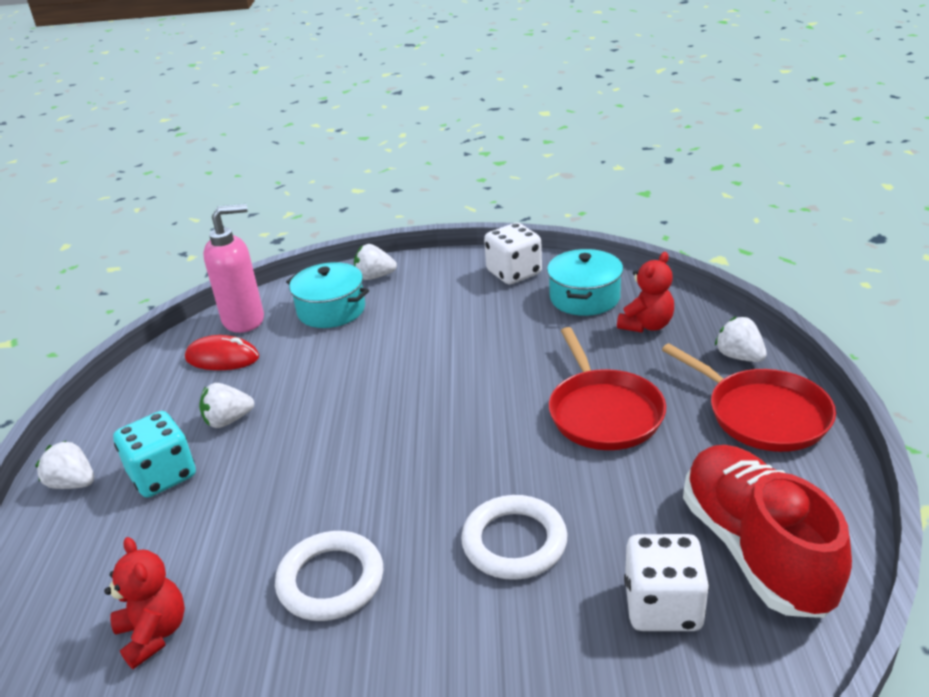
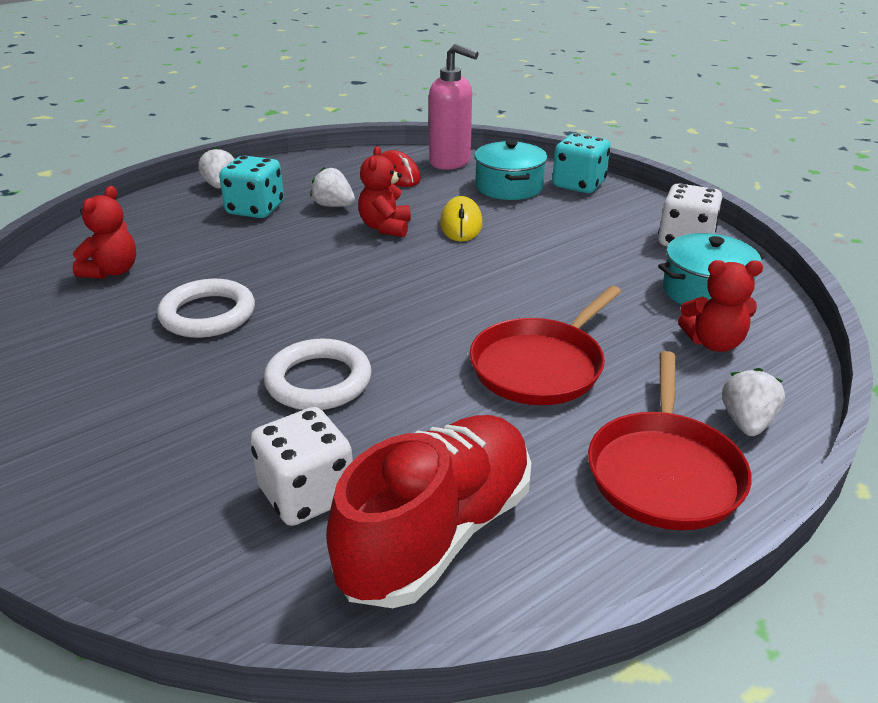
camera: 50 degrees right, 0 degrees up
(311, 405) = (385, 227): none -> red teddy bear
(359, 361) = (461, 224): none -> yellow mouse
(375, 277) = (578, 185): white strawberry -> turquoise dice

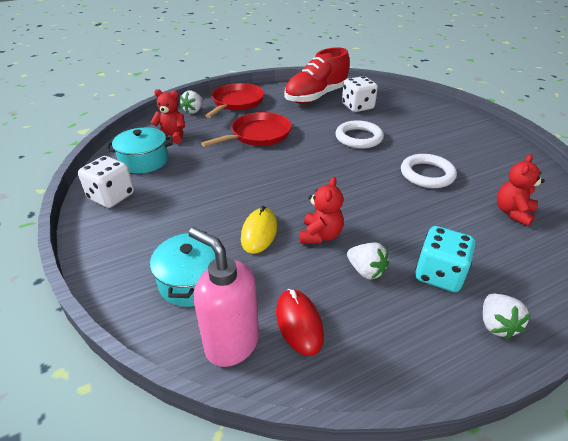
camera: 170 degrees left, 5 degrees up
(578, 185) = (125, 276): turquoise dice -> none

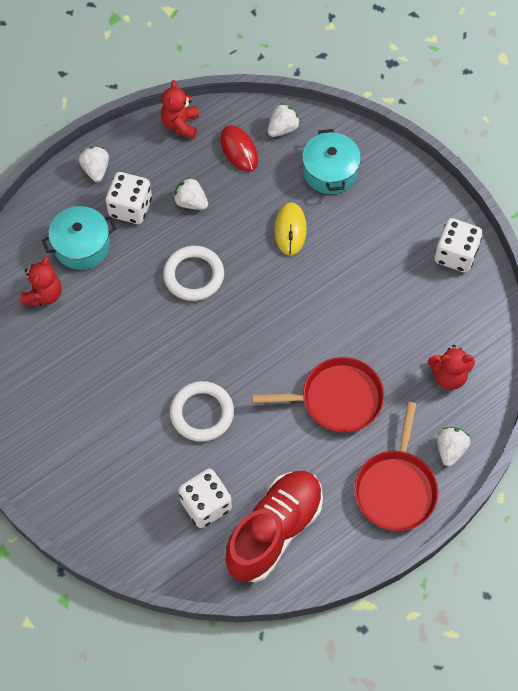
camera: 170 degrees right, 25 degrees up
(144, 161) = (456, 319): turquoise pot -> turquoise pot (82, 246)
(231, 343) = (283, 128): pink soap dispenser -> white strawberry
(258, 135) = (337, 399): red pan -> red pan turned 135 degrees counterclockwise
(320, 235) = (233, 235): red teddy bear -> red teddy bear (181, 124)
(427, 174) = (121, 346): white ring -> white ring (194, 275)
(439, 274) = (130, 208): turquoise dice -> white dice

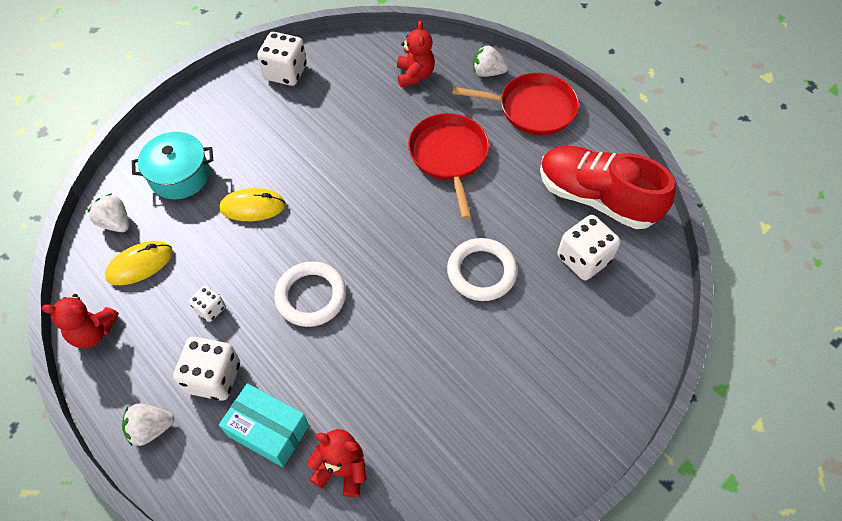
camera: 95 degrees left, 5 degrees down
(82, 246) = (268, 431): turquoise pot -> turquoise box
(191, 202) = (210, 309): white strawberry -> white dice
(239, 150) = (140, 264): red mouse -> yellow mouse

